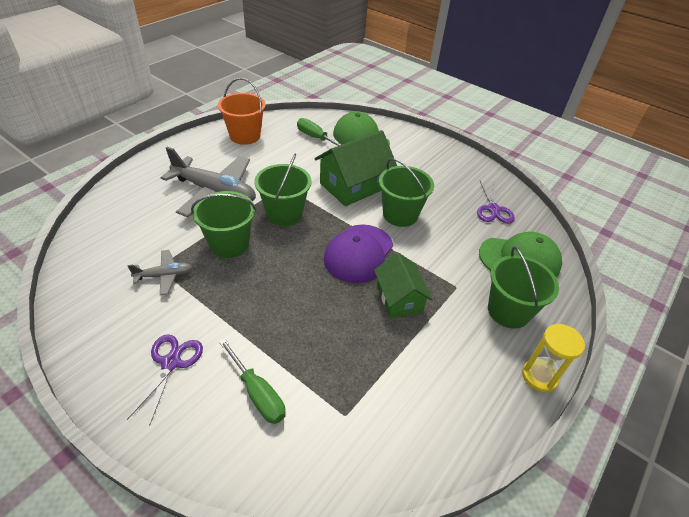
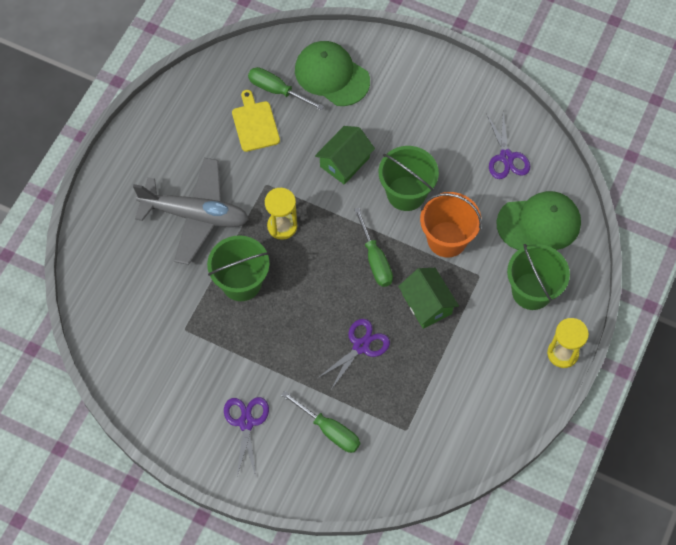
camera: 10 degrees left, 20 degrees up
(164, 276) = (196, 337): grey plane -> none
(245, 136) = (190, 111): orange bucket -> orange bucket (447, 239)
(284, 214) = (282, 226): green bucket -> yellow hourglass
(291, 151) = (255, 124): none -> yellow cutting board
(321, 319) = (361, 346): none -> purple scissors
(353, 185) = (344, 162): green house -> green house, size x0.64
(358, 253) = (375, 259): purple cap -> green screwdriver

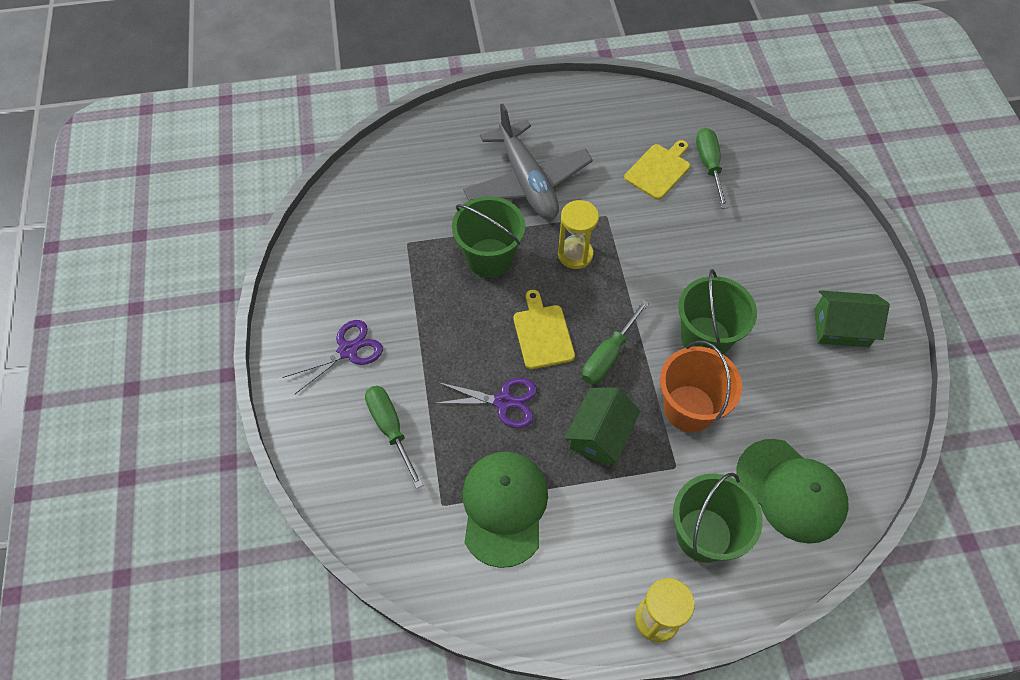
camera: 55 degrees right, 5 degrees down
(328, 288) = (543, 333): none -> yellow cutting board
(329, 430) = (390, 429): green screwdriver -> green screwdriver turned 150 degrees clockwise
(331, 75) = (768, 197): green cap -> green cap (504, 508)
(344, 162) = (688, 264): green house -> green house (841, 327)
(506, 157) = (835, 407): purple scissors -> none

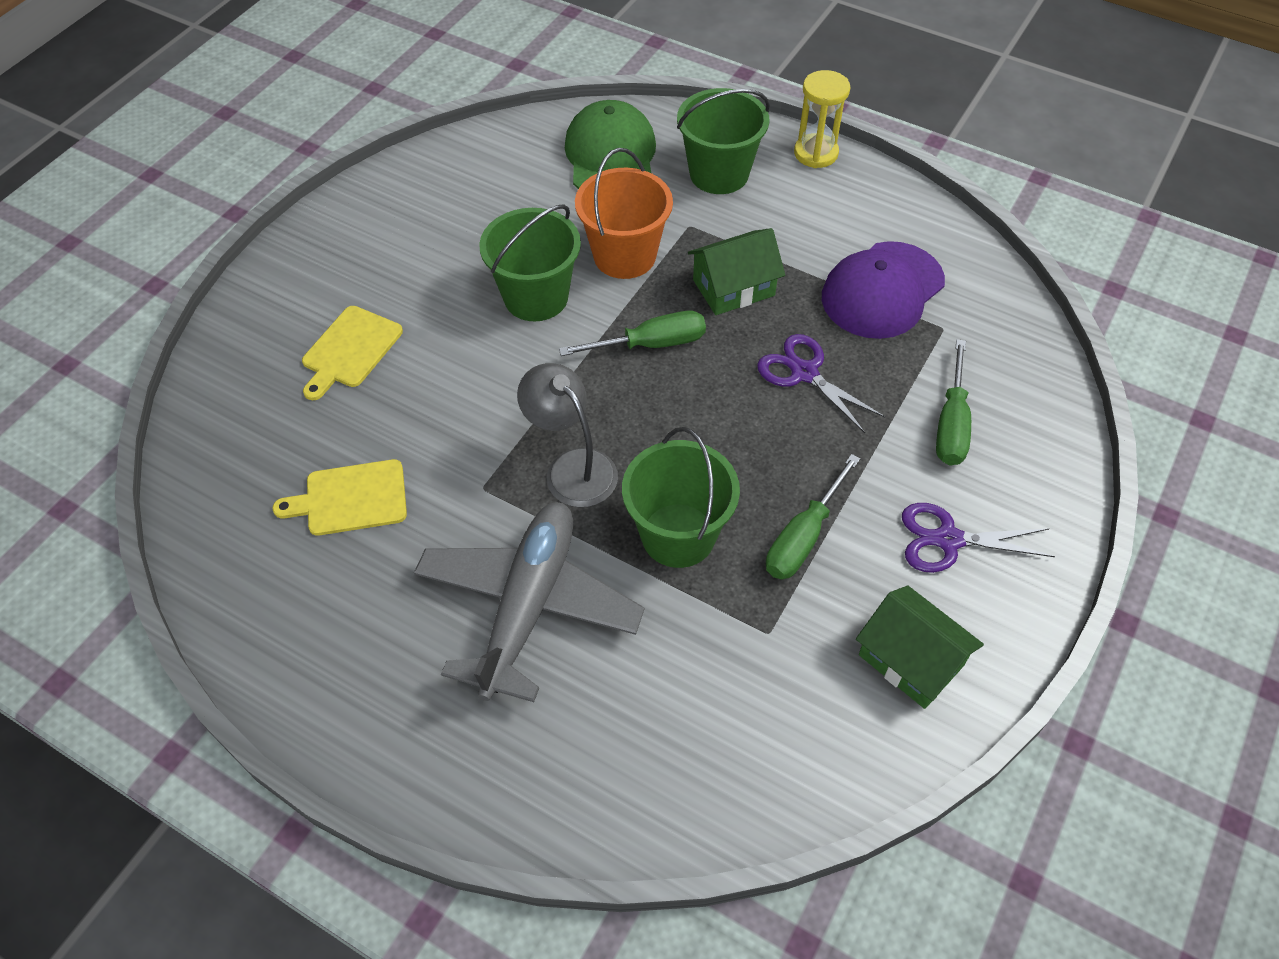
camera: 140 degrees left, 5 degrees down
(504, 508) = (882, 290): green cap -> purple cap
(543, 333) = (699, 409): yellow cutting board -> yellow cutting board (350, 350)
(575, 254) = (572, 467): yellow hourglass -> grey lamp
(709, 166) = (288, 460): green screwdriver -> green screwdriver (804, 537)
(841, 327) = (399, 224): green house -> green house (910, 660)

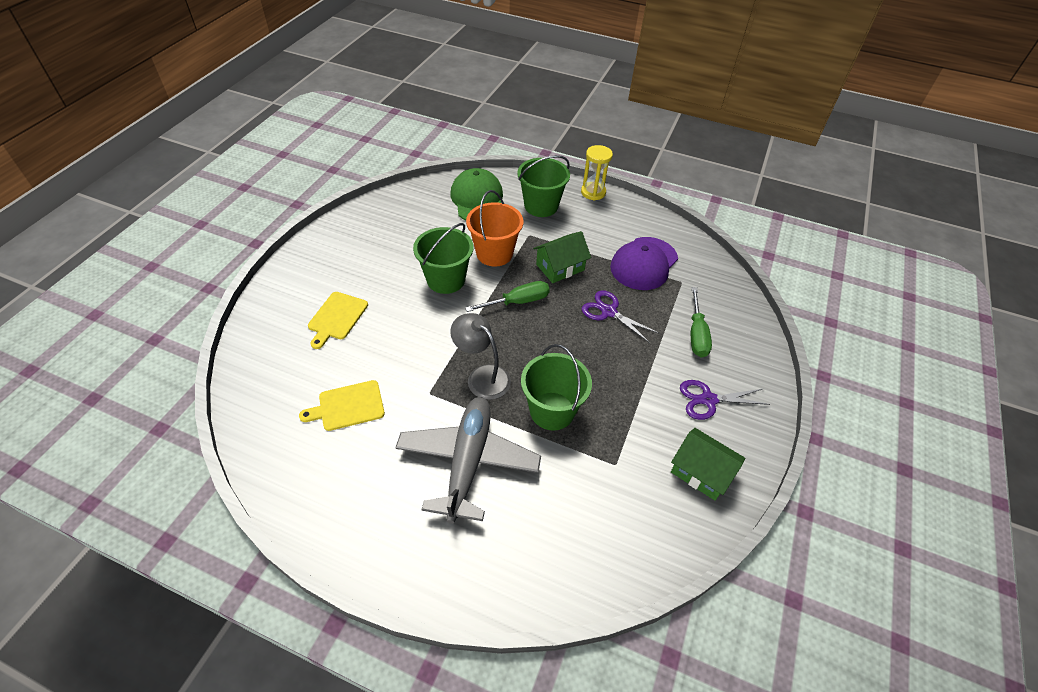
camera: 10 degrees left, 5 degrees down
(804, 537) = (625, 405): green screwdriver -> none

